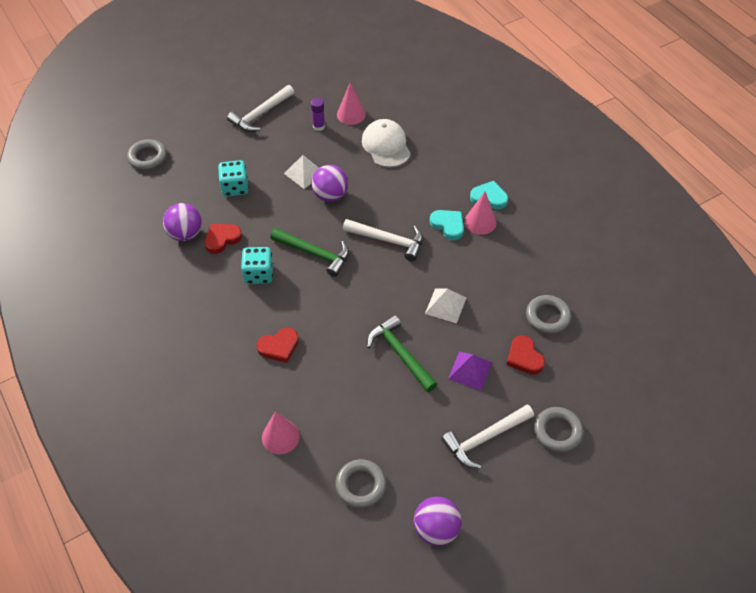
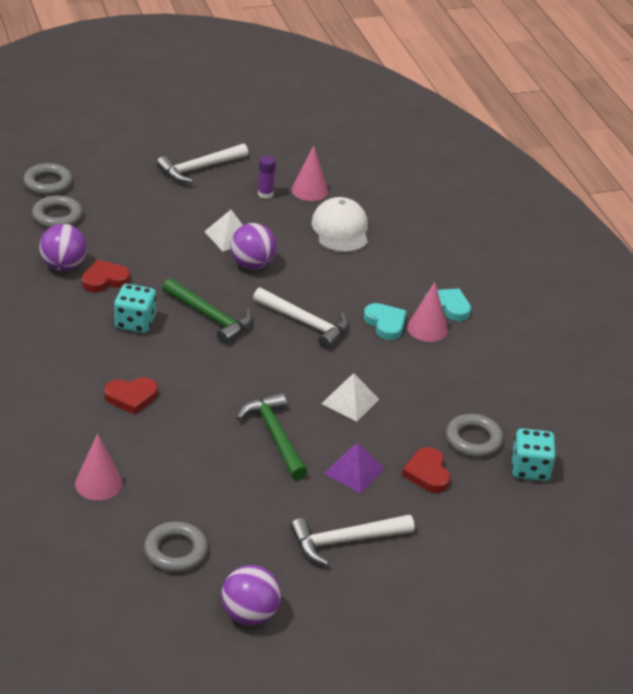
camera: 10 degrees right, 15 degrees down
(235, 187) = (140, 233): turquoise dice -> turquoise dice (530, 469)
(557, 431) = (439, 555): grey ring -> grey ring (57, 216)

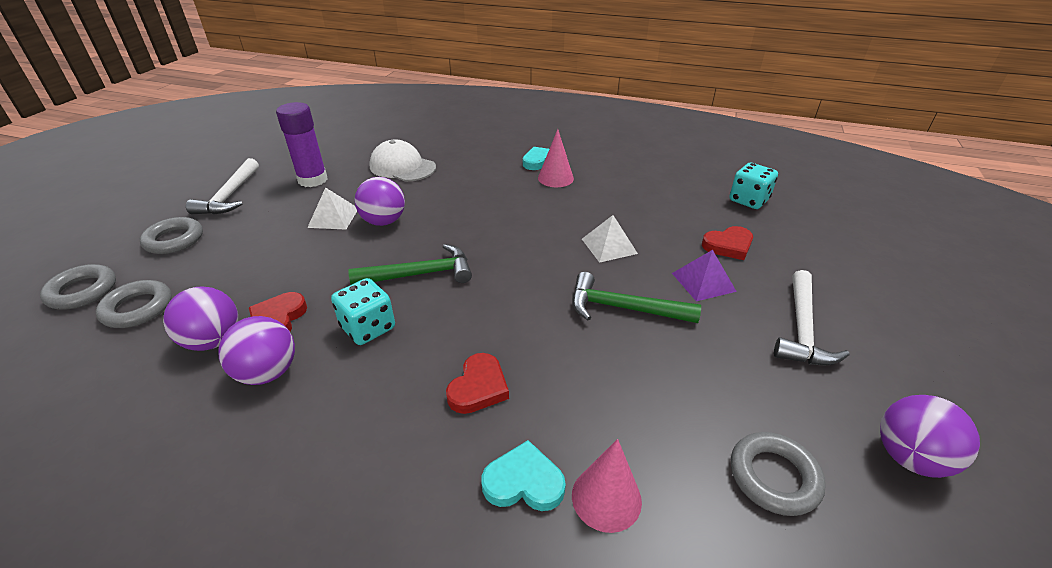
camera: 50 degrees left, 0 degrees up
(62, 304) = (268, 372): none -> purple ball
(265, 194) = (313, 180): purple glue stick -> purple glue stick, size x1.85
(305, 323) = (488, 227): white hammer -> none
(309, 190) = (340, 161): pink cone -> none
(385, 323) = (531, 192): turquoise heart -> turquoise heart (524, 482)
(427, 473) = (728, 246): red heart -> red heart turned 45 degrees counterclockwise
(473, 440) = (700, 209): grey ring -> grey ring (174, 240)

